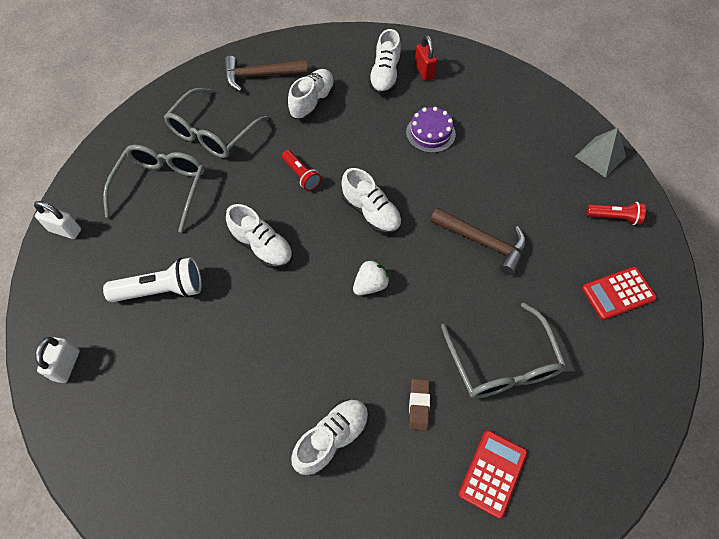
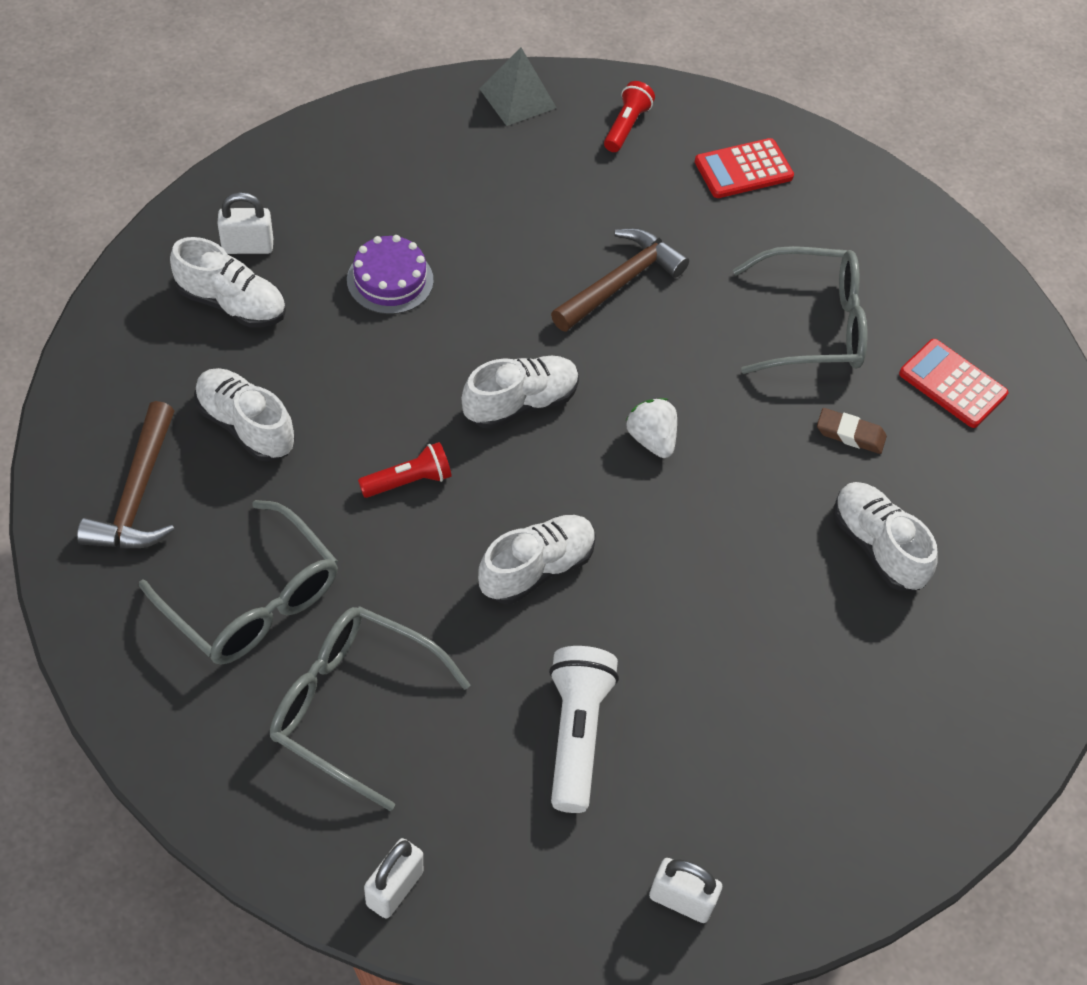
camera: 80 degrees left, 5 degrees down
(424, 71) = (248, 246): red padlock -> white padlock
(618, 293) = (743, 170): red calculator -> red calculator turned 75 degrees clockwise

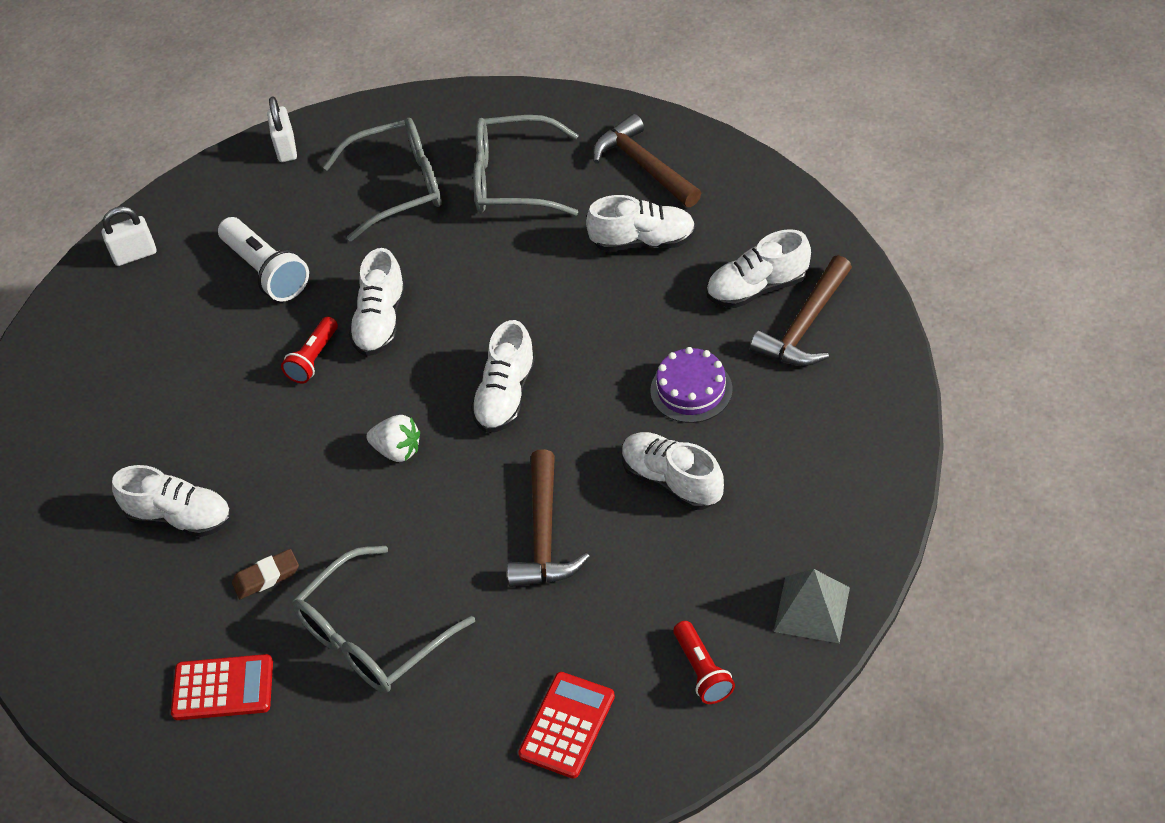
camera: 145 degrees right, 5 degrees down
(248, 246) = (805, 325): white padlock -> brown hammer
(408, 481) = (512, 297): red flashlight -> red flashlight (313, 359)
(491, 237) = (671, 481): none -> white shoe

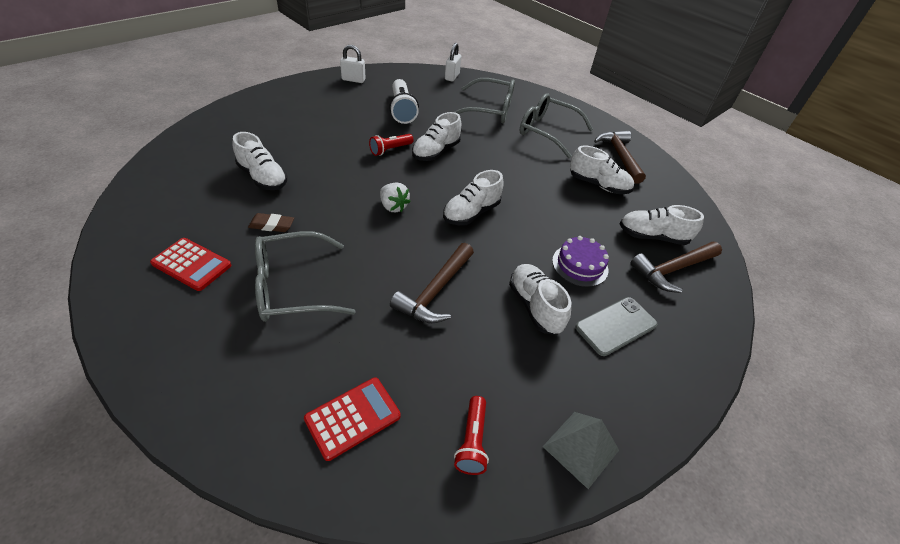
camera: 20 degrees right, 5 degrees down
(776, 448) = (615, 326): none -> grey phone

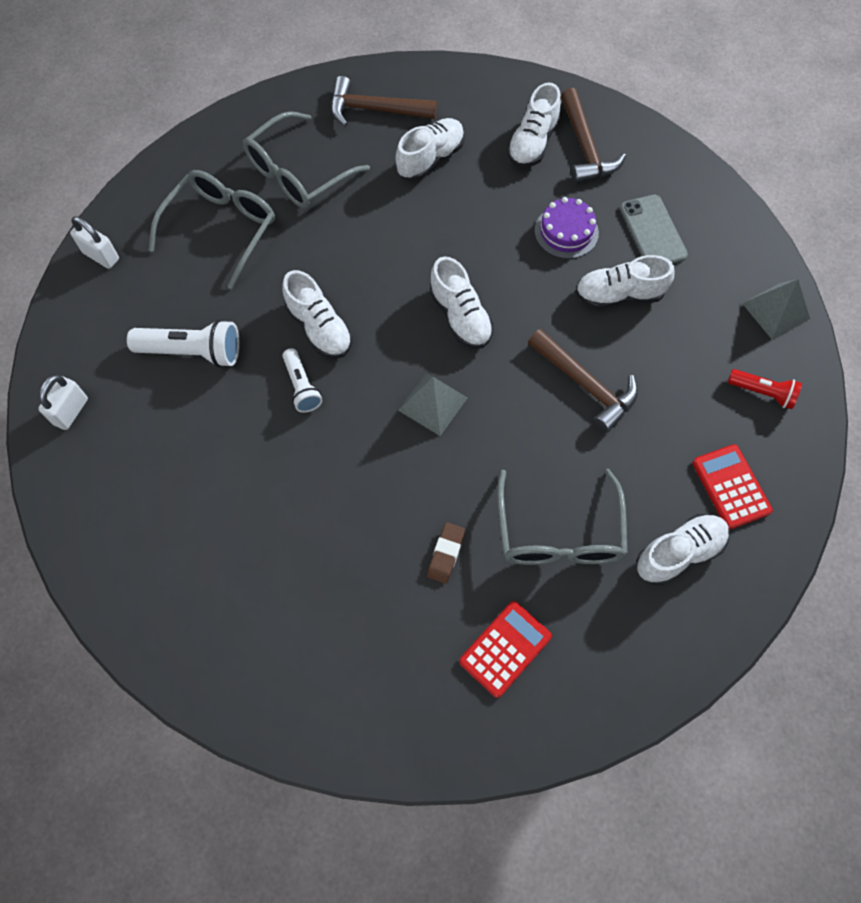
camera: 70 degrees left, 20 degrees up
(263, 177) = (337, 565): white shoe -> white shoe (679, 553)
(390, 150) = (302, 387): red flashlight -> white flashlight
(393, 206) = (432, 404): white strawberry -> grey pyramid

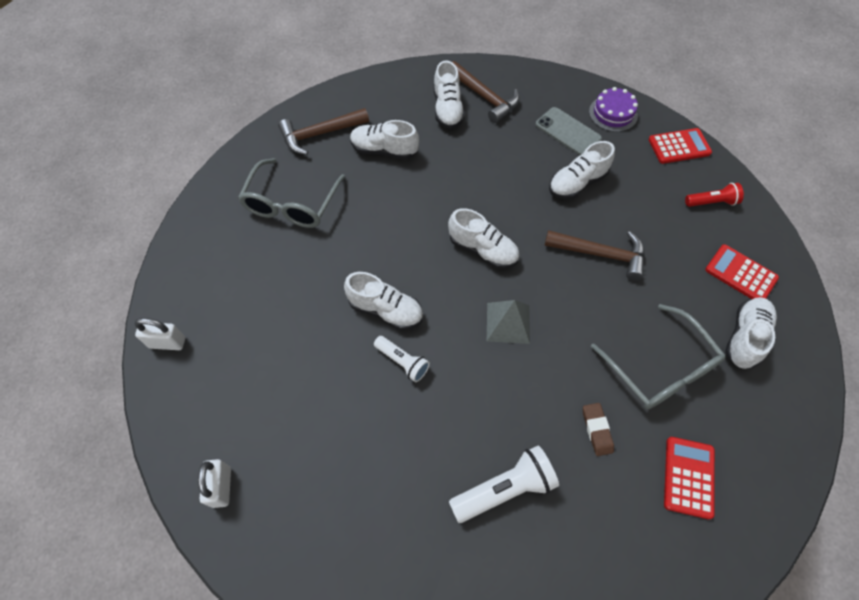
camera: 30 degrees left, 5 degrees down
(192, 352) = (296, 380): white flashlight -> white flashlight (504, 489)
(222, 229) = (257, 272): grey glasses -> none
(430, 158) = (384, 150): white shoe -> white shoe turned 90 degrees counterclockwise
(566, 231) = (512, 157): purple cake -> purple cake (613, 113)
(775, 311) = (679, 146): grey pyramid -> red calculator

